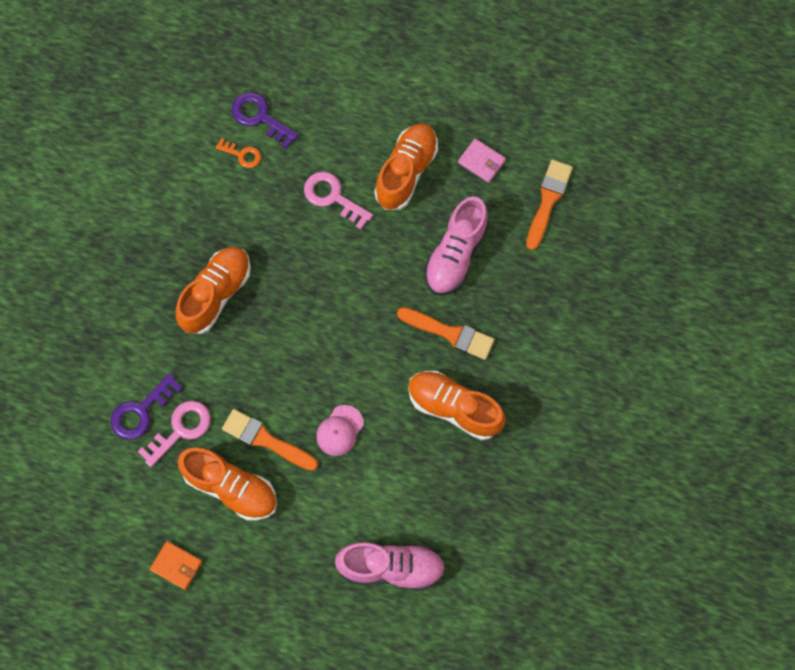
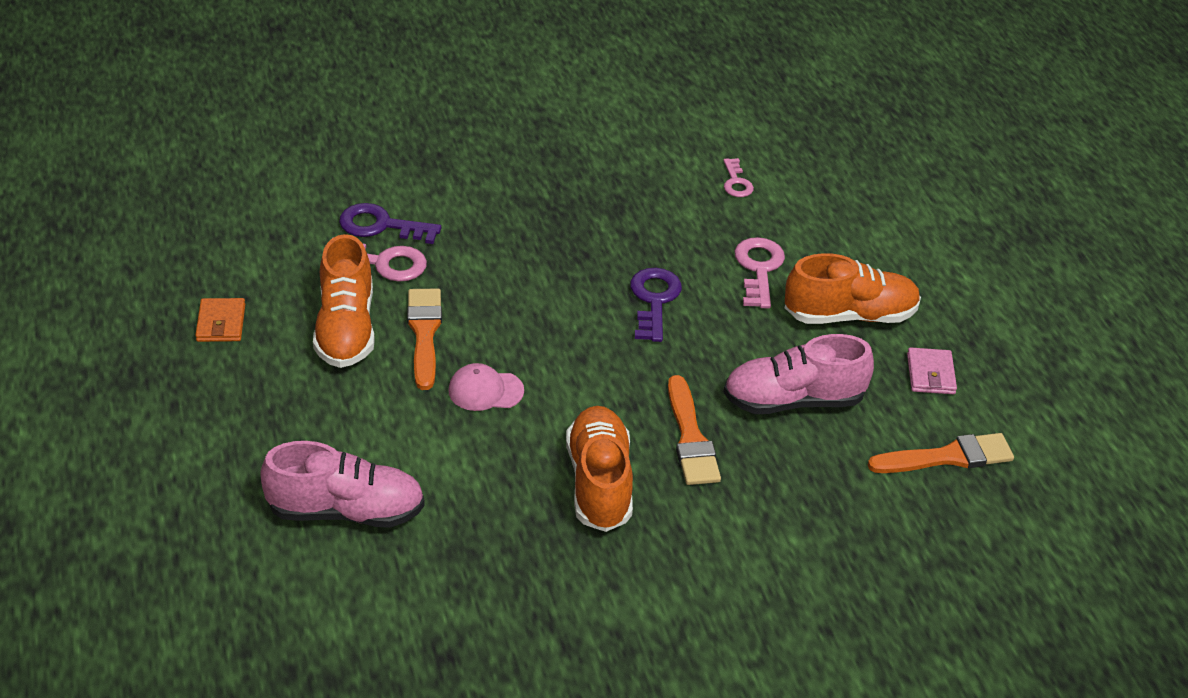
camera: 55 degrees right, 30 degrees down
(216, 294) = (561, 227): orange shoe -> none
(242, 154) = (736, 182): orange key -> pink key
(260, 117) = (791, 178): purple key -> purple key (654, 300)
(391, 567) = (346, 511): pink shoe -> pink shoe turned 60 degrees counterclockwise

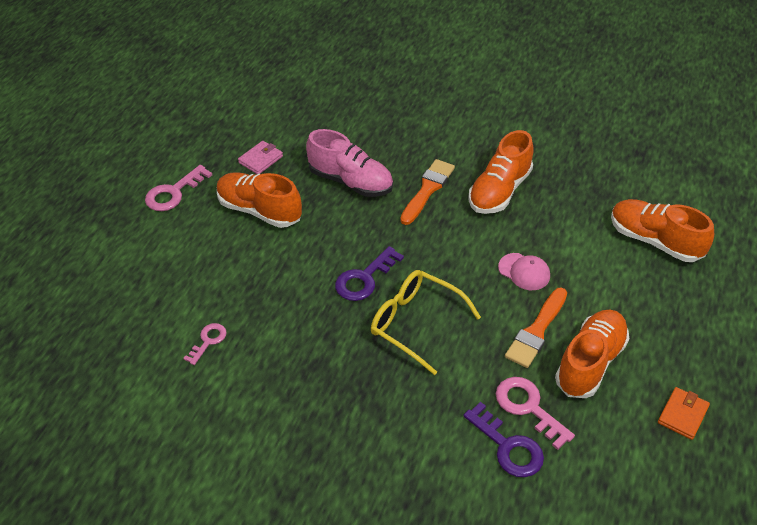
camera: 140 degrees left, 5 degrees up
(346, 511) = (654, 241): pink shoe -> orange shoe
(558, 283) = (415, 323): none -> yellow glasses
(758, 269) = (275, 266): pink key -> pink key (173, 193)
(947, 457) = (307, 121): orange brush -> none

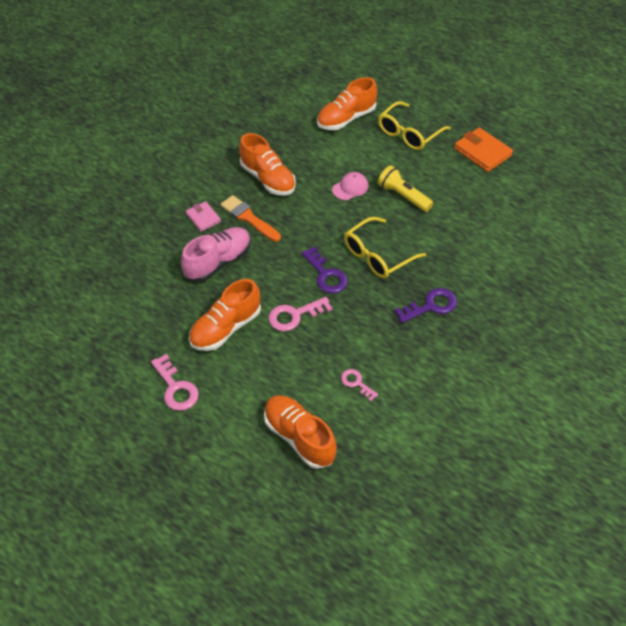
camera: 75 degrees left, 5 degrees up
(260, 159) = (162, 317): pink wallet -> pink wallet (203, 218)
(508, 446) = (487, 234): purple key -> purple key (431, 306)
(528, 407) = (461, 217): pink key -> pink key (294, 315)
(536, 331) = (403, 196): orange brush -> yellow flashlight
(590, 362) = (435, 179): orange shoe -> orange shoe (299, 437)
(668, 315) = (409, 133): none -> yellow glasses
(682, 415) = (482, 152): orange wallet -> orange wallet, size x1.64

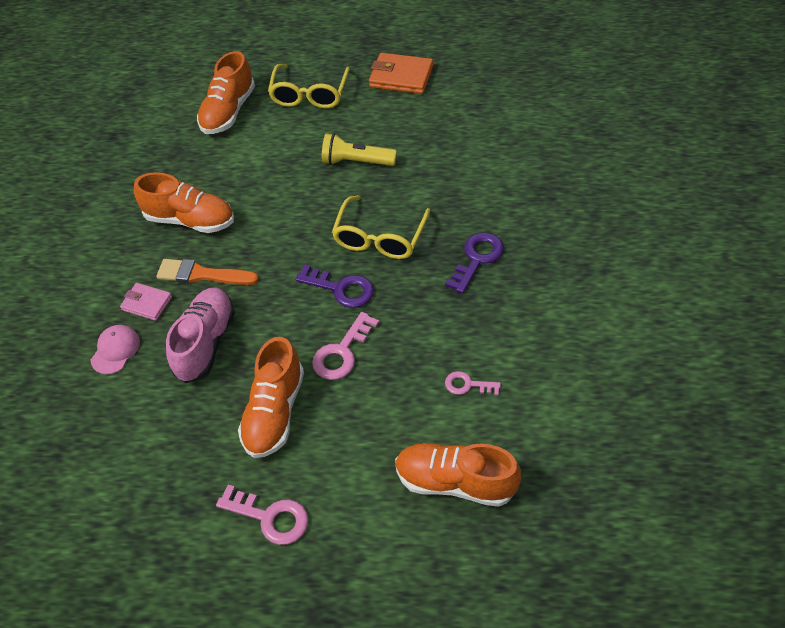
camera: 30 degrees left, 0 degrees up
(350, 188) = (292, 182): pink cap -> pink cap (115, 350)

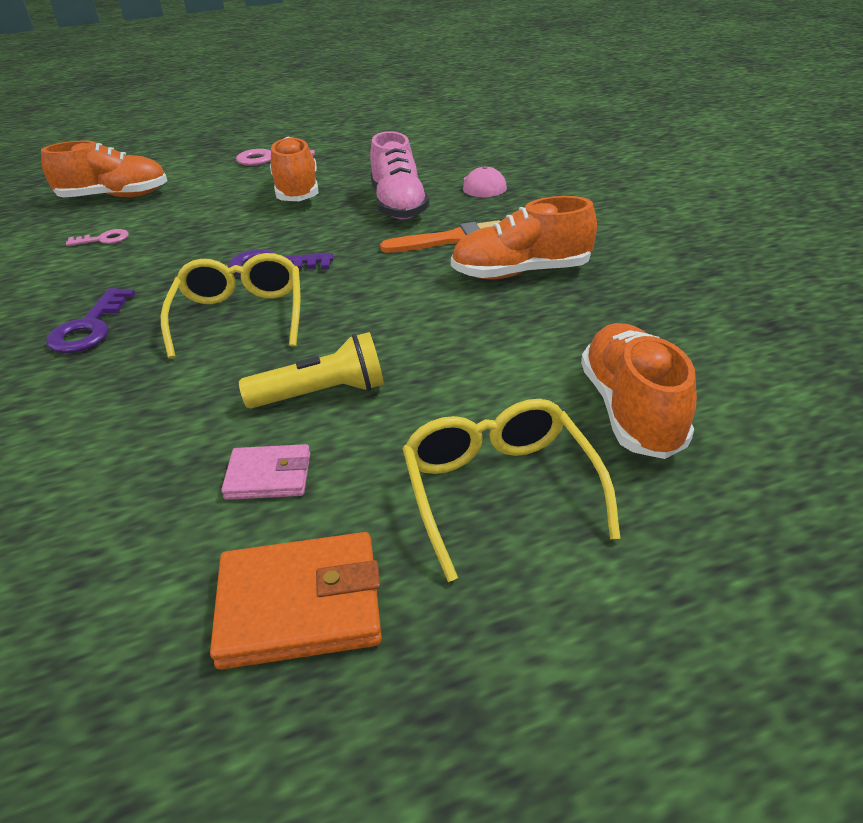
camera: 155 degrees right, 15 degrees down
(147, 303) = (489, 211): pink wallet -> pink wallet (269, 476)
(342, 352) = (248, 229): pink key -> none

